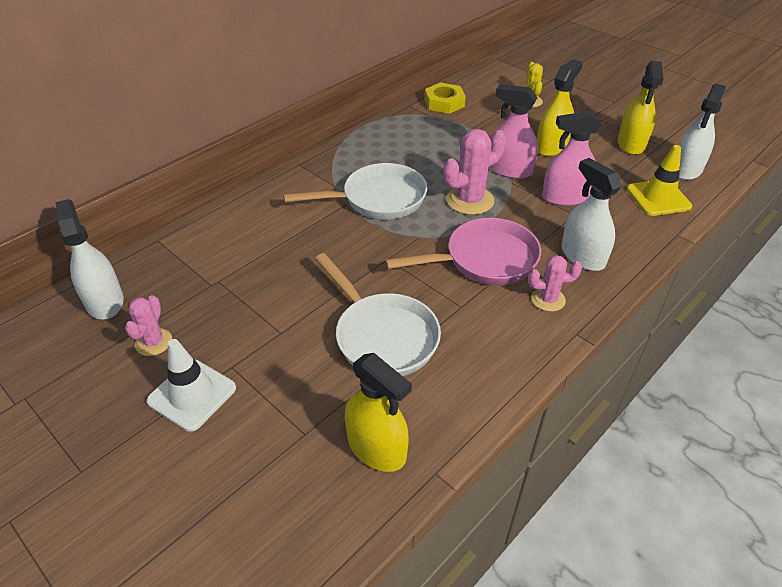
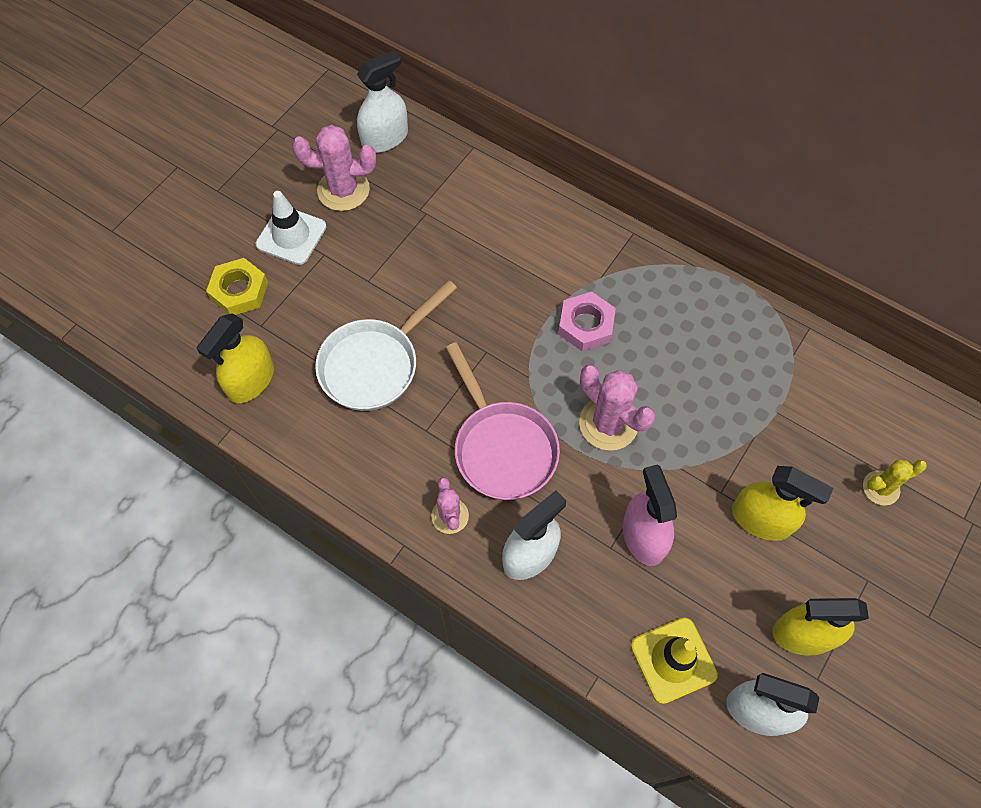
camera: 80 degrees right, 20 degrees up
(154, 342) = (343, 190): pink cactus -> pink cactus, size x1.65
(378, 199) = (586, 325): white pan -> pink nut
(444, 103) = (832, 370): yellow nut -> yellow nut (239, 291)
(510, 170) = (686, 466): pink spray bottle -> none

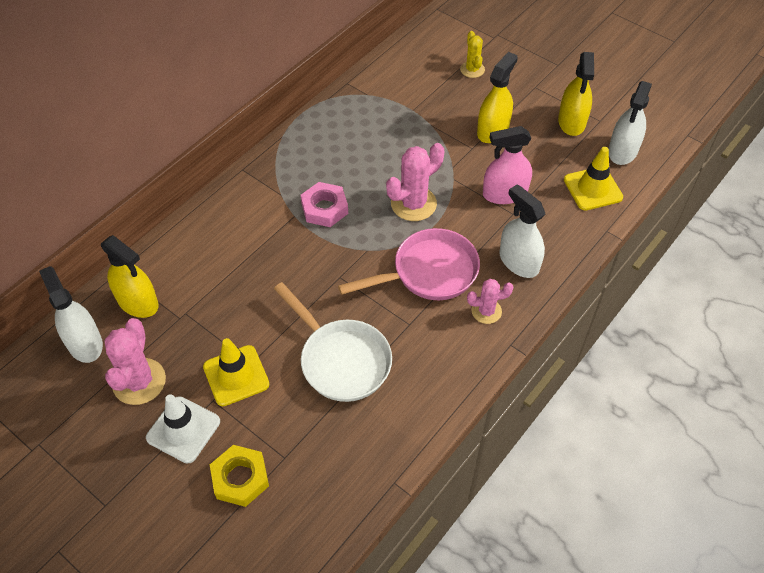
camera: 85 degrees left, 10 degrees down
(251, 380) = (345, 465): yellow spray bottle -> yellow spray bottle (138, 302)
(352, 270) = (236, 375): none -> yellow traffic cone

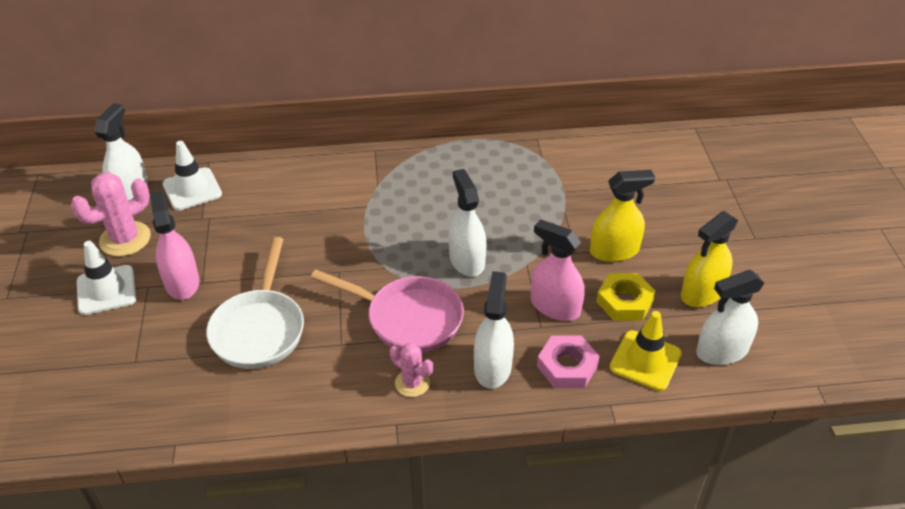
camera: 45 degrees right, 10 degrees down
(138, 302) = (192, 189): yellow spray bottle -> white traffic cone
(236, 375) = (182, 282): yellow traffic cone -> pink spray bottle
(240, 478) = (93, 350): yellow nut -> yellow nut (624, 301)
(324, 208) = (395, 216): pink nut -> pink nut (567, 366)
(413, 204) = (467, 260): pink cactus -> white spray bottle
(472, 69) = (662, 192): yellow cactus -> none

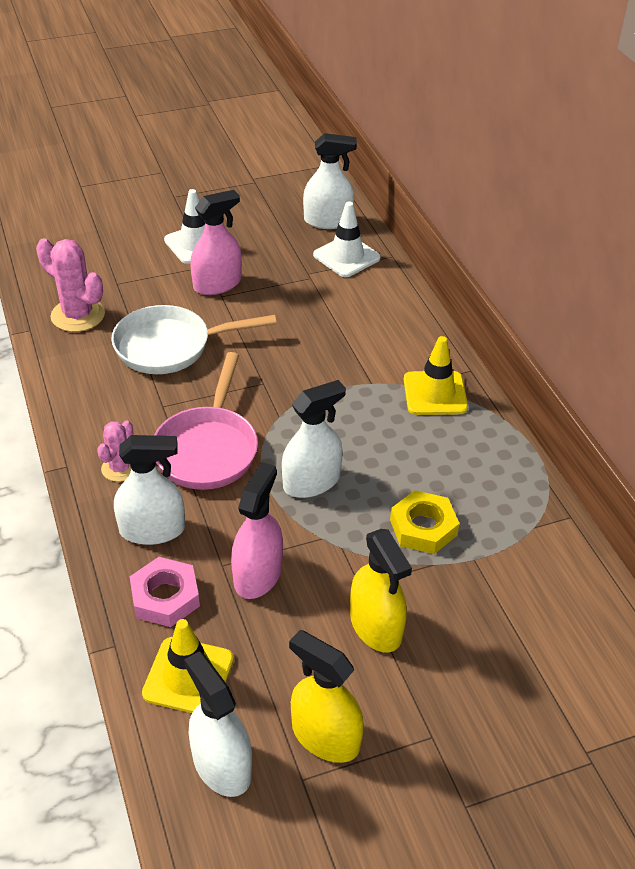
camera: 75 degrees right, 0 degrees up
(125, 239) = (263, 236): pink cactus -> pink cactus (78, 315)
(393, 174) = (435, 393): none -> yellow traffic cone
(624, 301) = (285, 646): yellow nut -> yellow nut (423, 527)

